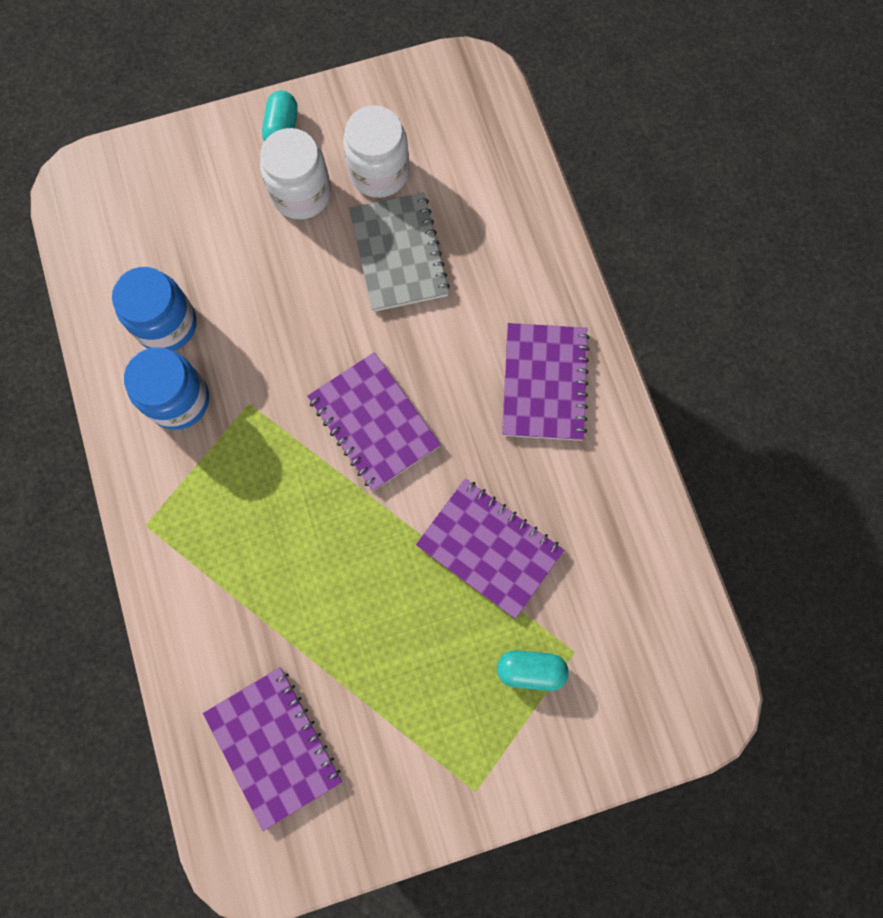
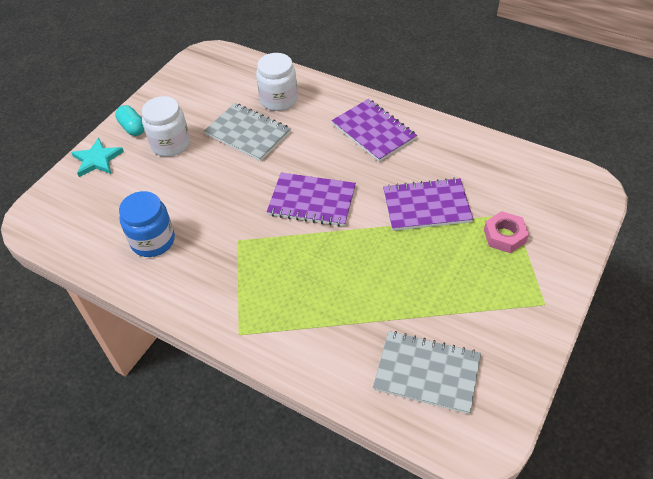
camera: 40 degrees left, 25 degrees down
(178, 400) = (196, 266): blue jar -> none
(206, 149) = (97, 159): none -> turquoise star
(273, 746) = (427, 373): purple notebook -> grey notebook
(379, 172) = (202, 112): white jar -> white jar (279, 99)
(530, 670) = (504, 236): turquoise capsule -> pink nut

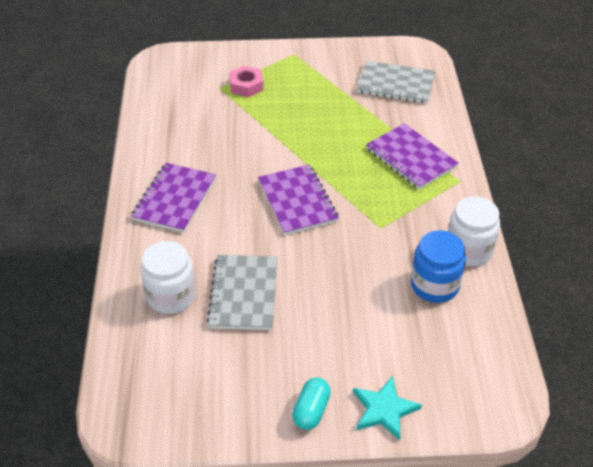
camera: 125 degrees left, 5 degrees down
(170, 144) = (308, 353): white jar -> white jar (468, 250)
(426, 206) = (247, 133): purple notebook -> purple notebook (411, 158)
(427, 373) = (396, 84): grey notebook -> grey notebook turned 60 degrees counterclockwise

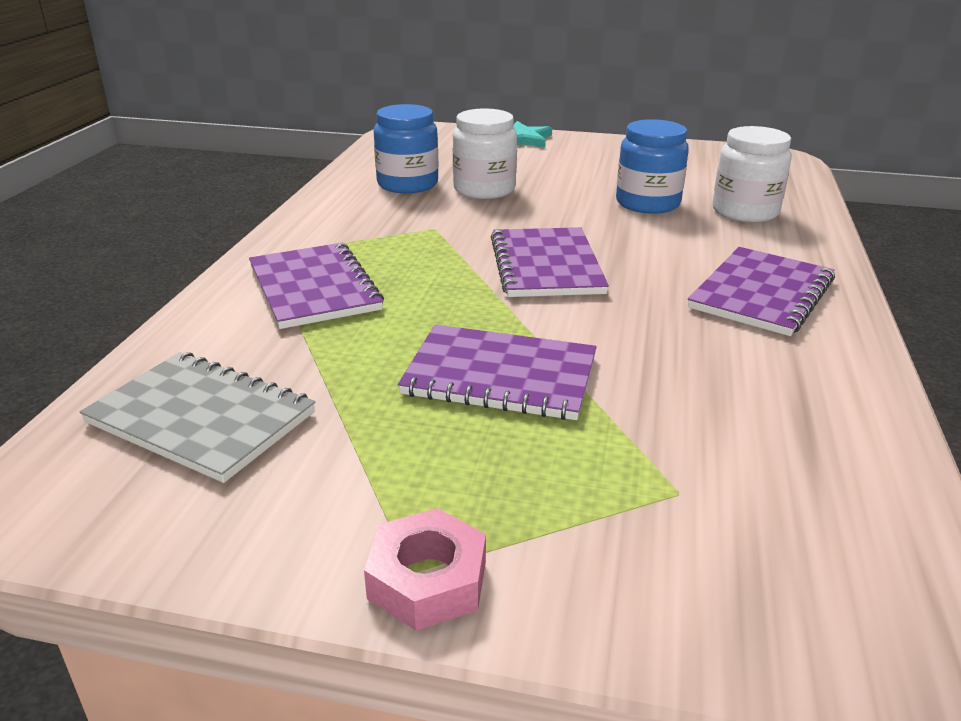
camera: 165 degrees left, 15 degrees down
(244, 294) = (647, 203): grey notebook -> blue jar
(246, 85) = (598, 484): pink nut -> pink nut (427, 580)
(294, 122) = (500, 376): none -> purple notebook
(311, 411) = (589, 145): turquoise capsule -> none
(468, 250) = (337, 199): white jar -> white jar (484, 189)

